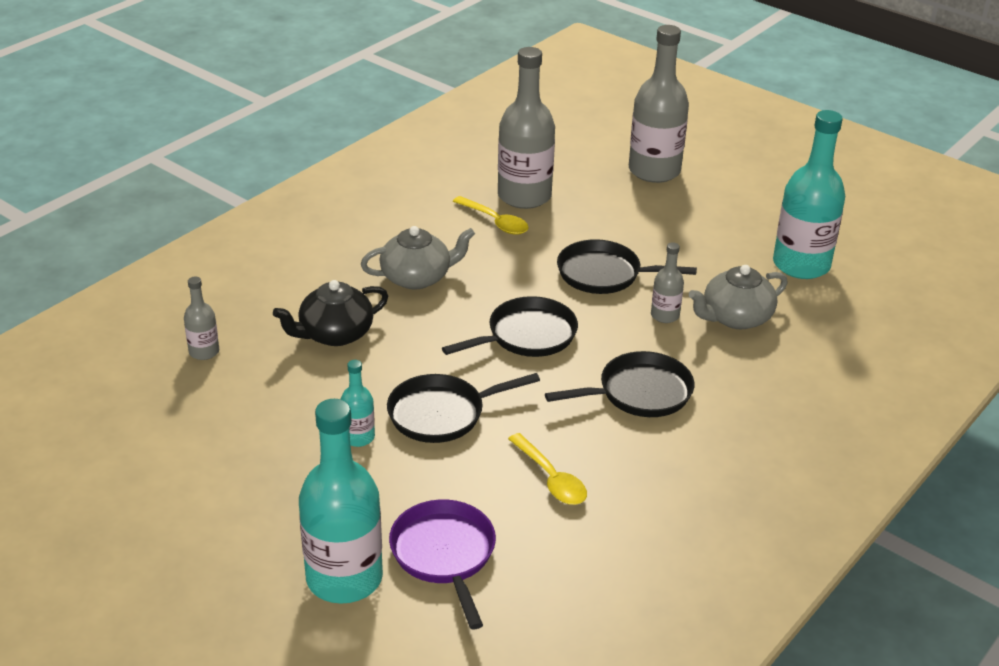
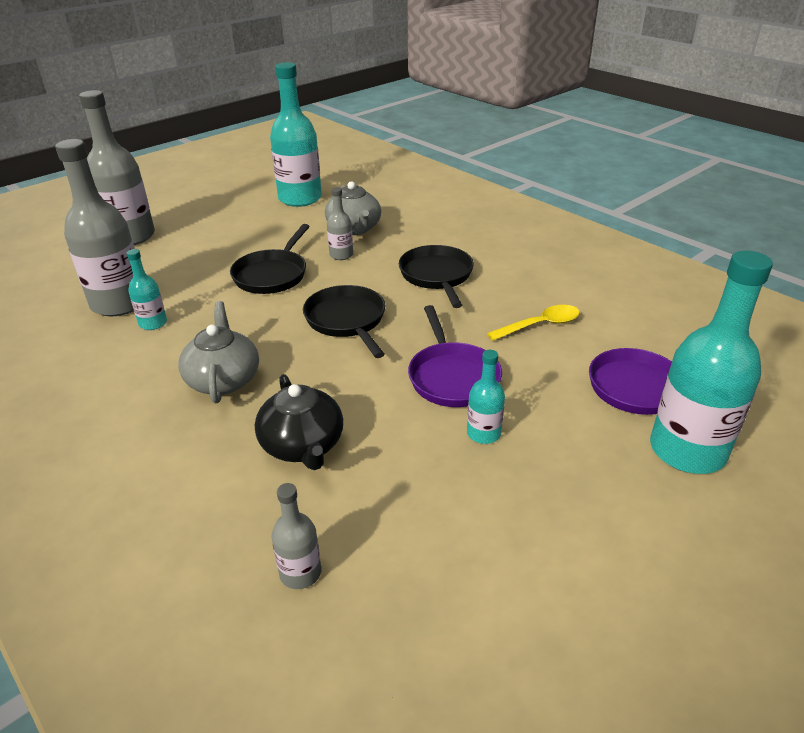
camera: 80 degrees left, 0 degrees up
(442, 414) = (452, 376): black pan -> purple pan
(495, 222) = (153, 323): yellow spoon -> turquoise bottle

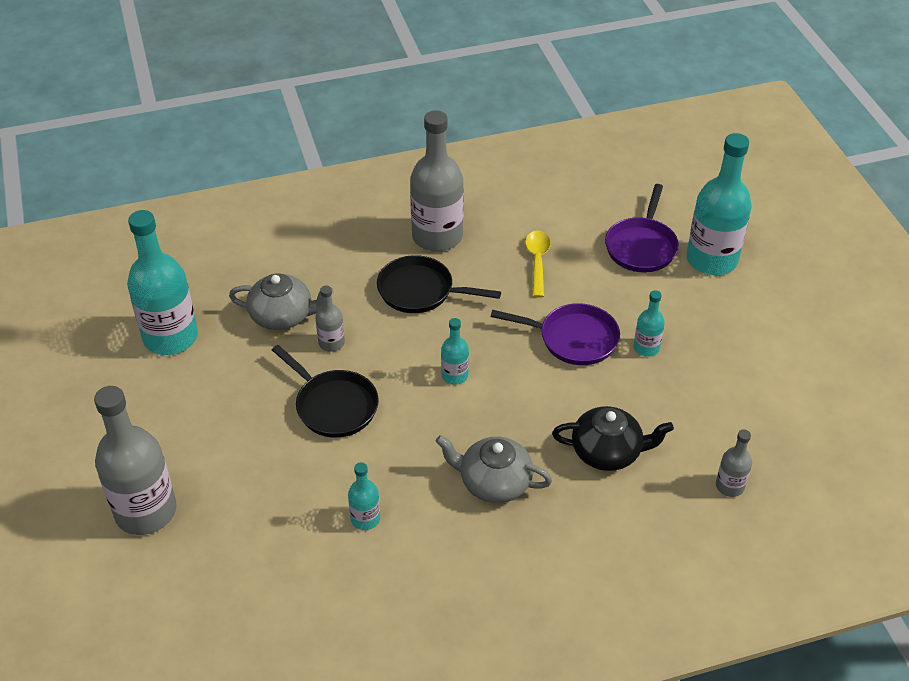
camera: 65 degrees left, 10 degrees up
(119, 303) = (305, 542): grey bottle -> grey bottle (437, 236)
(347, 321) = (454, 375): black pan -> turquoise bottle

